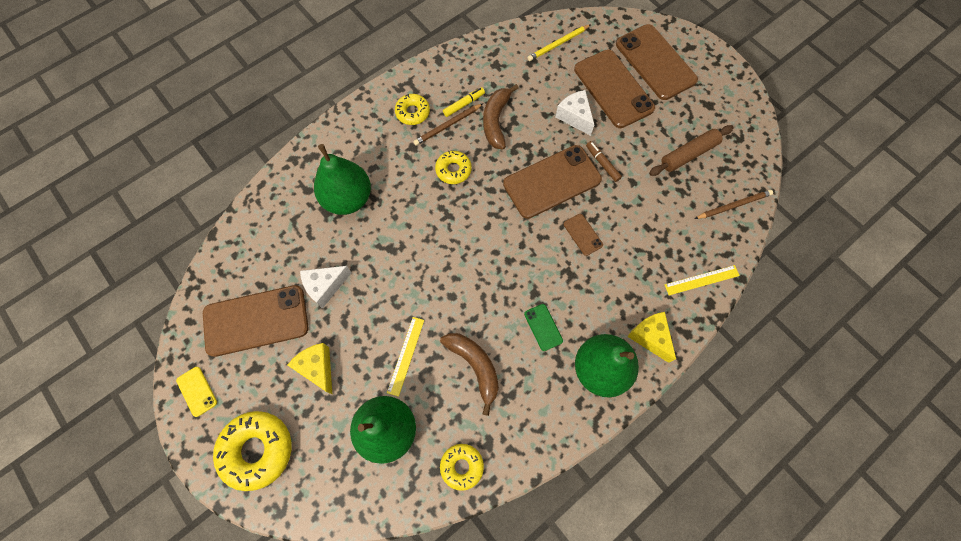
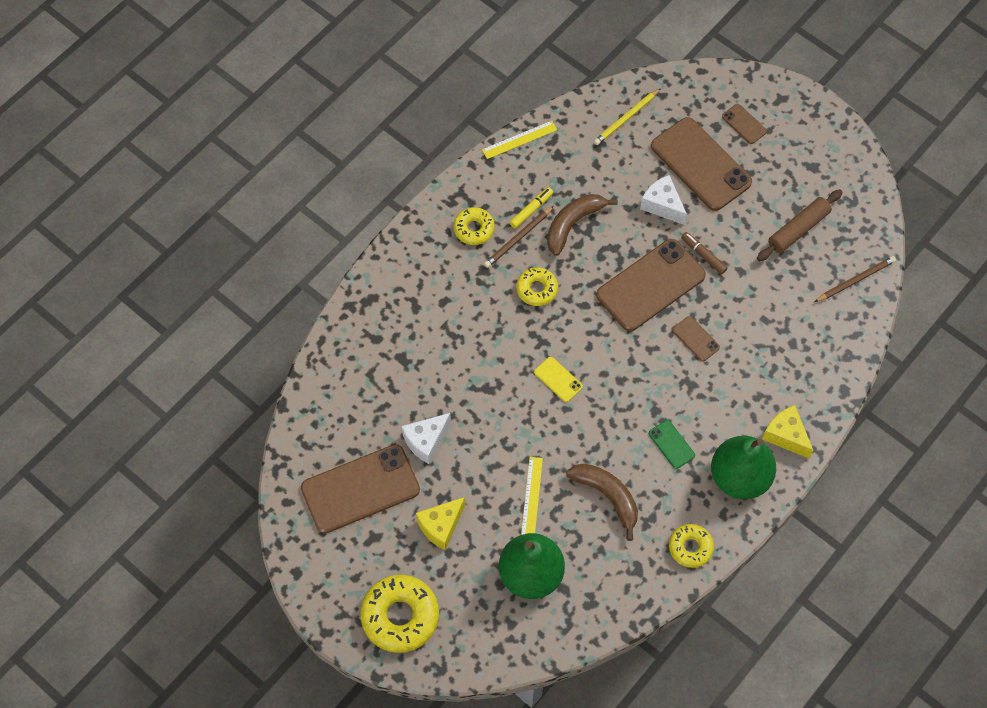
camera: 10 degrees left, 5 degrees down
(197, 391) = (318, 570): yellow phone -> yellow phone (558, 379)
(317, 368) = (441, 526): yellow cheese -> yellow cheese turned 90 degrees counterclockwise
(348, 198) = (425, 341): green pear -> none
(462, 466) = (615, 595): yellow donut -> yellow donut (690, 547)
(496, 121) = (573, 224): brown banana -> brown banana turned 45 degrees clockwise
(655, 62) = (744, 124): brown phone -> brown phone, size x0.44
(701, 280) = (832, 367): yellow ruler -> yellow ruler (519, 140)

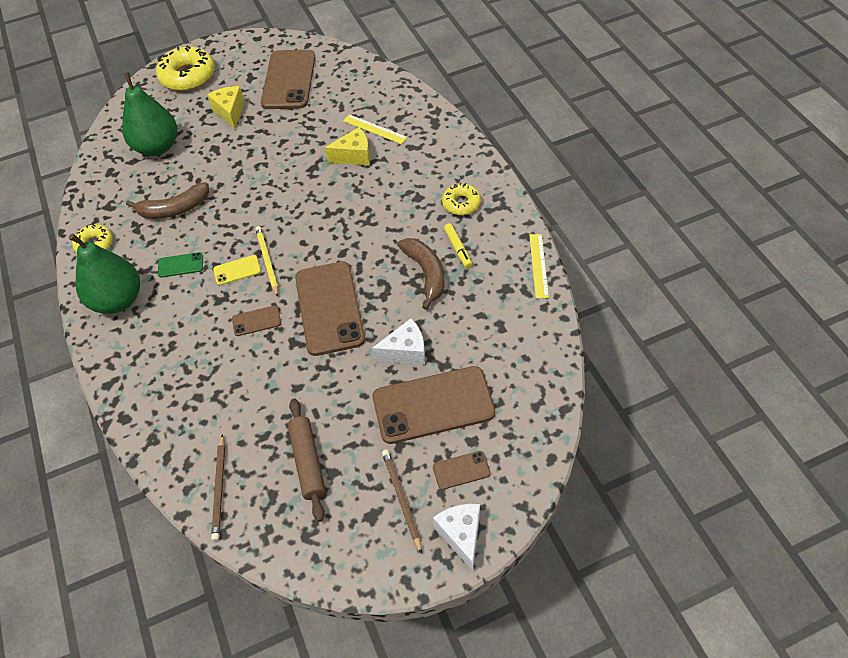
camera: 120 degrees right, 10 degrees down
(426, 441) = (297, 122): white cheese -> white cheese (461, 535)
(518, 238) = (434, 230): brown pencil -> brown pencil (401, 499)
(531, 497) = (210, 165): yellow ruler -> yellow ruler (374, 129)
(537, 289) = (378, 226): yellow donut -> none
(558, 379) = (289, 212): yellow phone -> yellow phone (237, 270)
(626, 118) = (521, 361): yellow pencil -> yellow pencil (267, 261)
(703, 255) = (333, 363): brown marker -> none
(786, 436) = (123, 350): yellow cheese -> yellow cheese (354, 156)

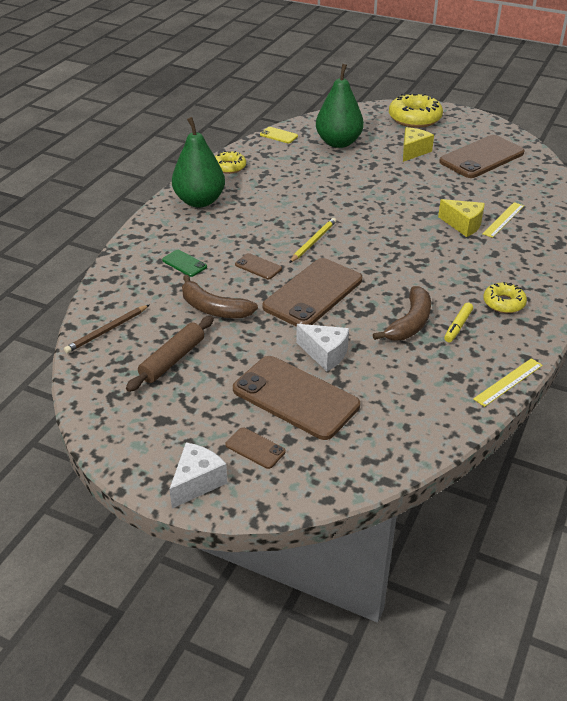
camera: 45 degrees right, 15 degrees down
(174, 209) = (300, 179): brown banana -> brown banana (214, 308)
(180, 265) = (259, 208): green phone -> green phone (184, 263)
(237, 270) = (288, 233): yellow phone -> yellow phone (278, 135)
(374, 129) = (503, 219): yellow ruler -> yellow ruler turned 45 degrees clockwise
(401, 499) = (193, 428): brown pencil -> none

